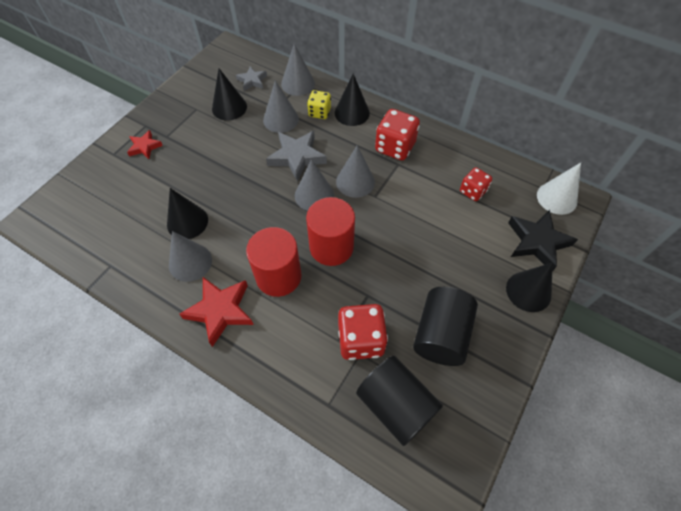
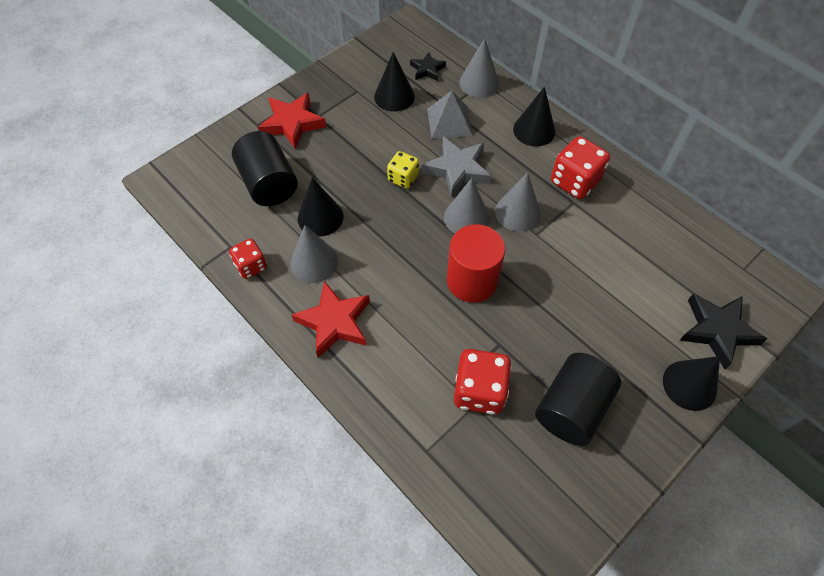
camera: 15 degrees right, 0 degrees up
(145, 147) = (292, 123): red star -> red star, size x1.72
(252, 81) = (427, 70): grey star -> black star
(278, 276) = (405, 299): red cylinder -> none
(281, 119) = (449, 122): grey cone -> grey pyramid
(319, 112) = (496, 122): yellow dice -> yellow dice (403, 178)
(396, 405) = (500, 470): black cylinder -> black cylinder (269, 183)
(472, 191) = (655, 253): red dice -> red dice (251, 266)
(556, 198) = (757, 284): white cone -> none

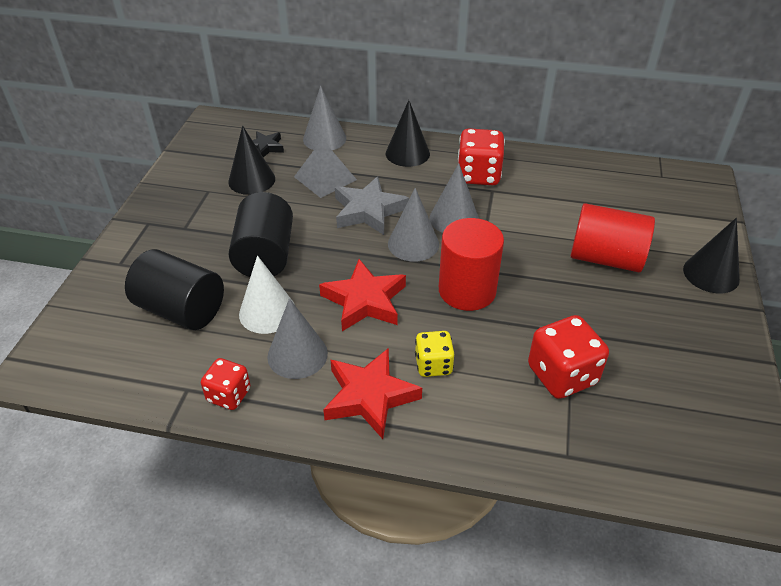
camera: 35 degrees left, 15 degrees down
(292, 123) = (160, 246): red star -> red star (364, 301)
(320, 217) = (267, 312): black cone -> white cone
(403, 178) = (323, 240): yellow dice -> yellow dice (433, 365)
(571, 408) = (647, 342): black cylinder -> black cylinder (265, 255)
(610, 317) = (605, 258): none -> red cylinder
(717, 331) = (689, 226): black star -> none

